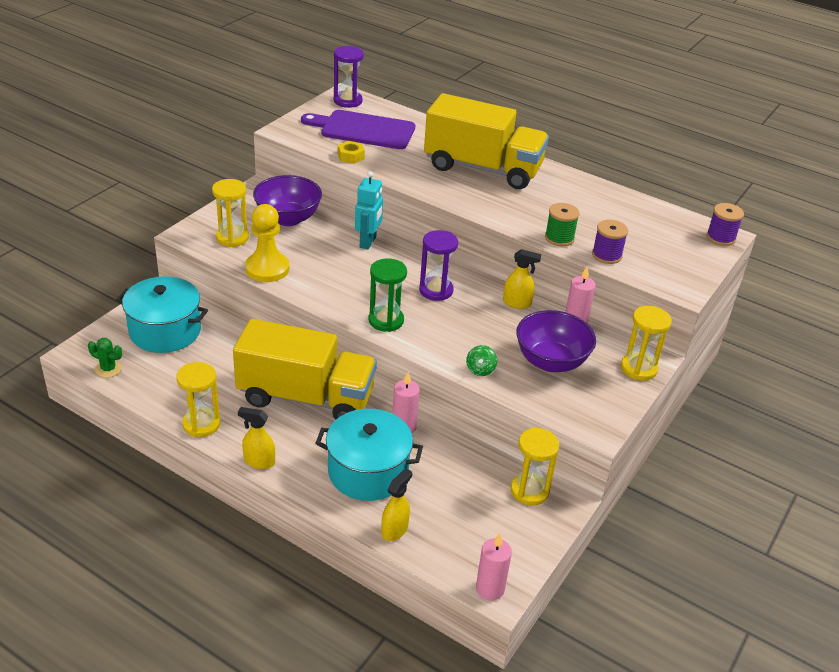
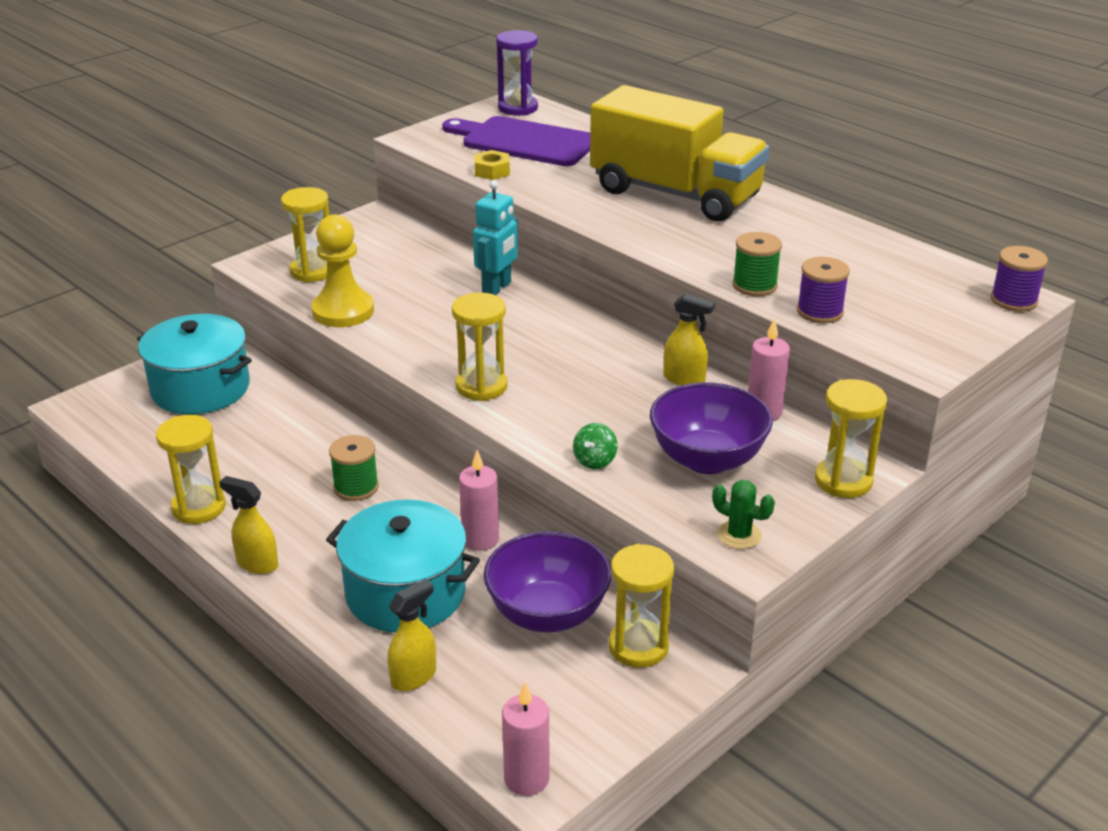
camera: 15 degrees right, 5 degrees down
(108, 369) = (107, 428): green cactus -> green cactus (739, 535)
(288, 218) = (398, 253): purple bowl -> purple bowl (547, 614)
(306, 397) = (356, 487): yellow truck -> green spool
(386, 320) = (481, 386): green hourglass -> yellow hourglass
(436, 290) = (570, 354): purple hourglass -> none

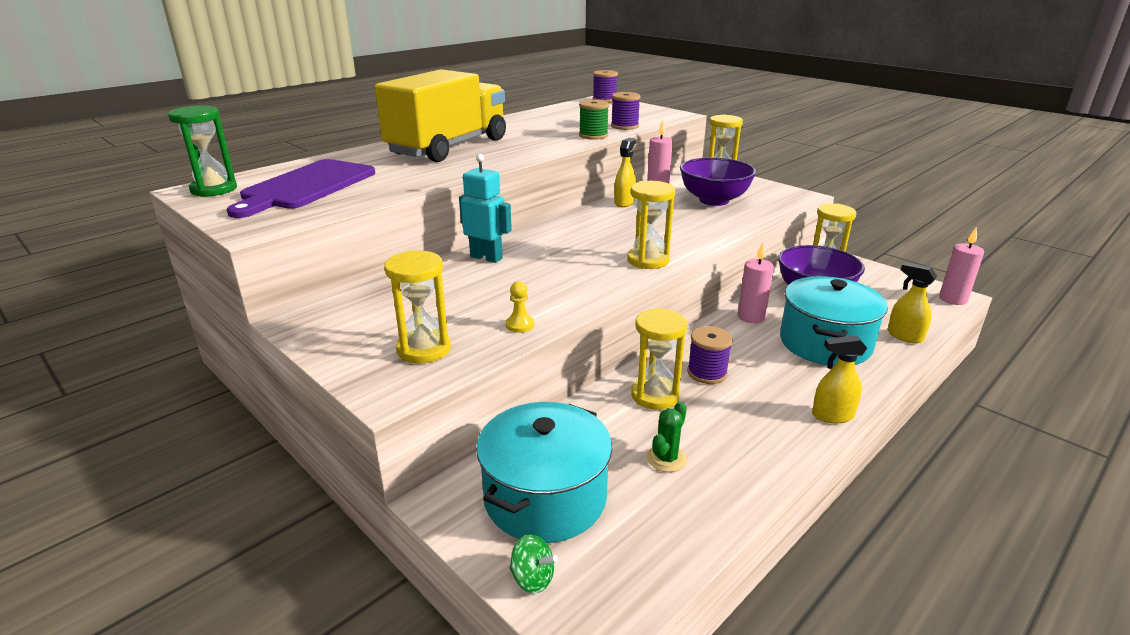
camera: 90 degrees left, 5 degrees down
(199, 508) = (770, 463): yellow hourglass -> yellow hourglass (655, 395)
(257, 563) = (832, 415): yellow spray bottle -> yellow spray bottle turned 60 degrees clockwise
(343, 311) = (520, 325): yellow pawn -> yellow pawn, size x0.44
(356, 487) = (707, 373): green spool -> purple spool
(492, 171) = (369, 197): yellow nut -> none
(518, 108) = (214, 189): purple hourglass -> green hourglass
(595, 461) = (730, 226): green spinning top -> green spinning top (532, 578)
(739, 535) = (782, 196): green cactus -> green cactus (666, 459)

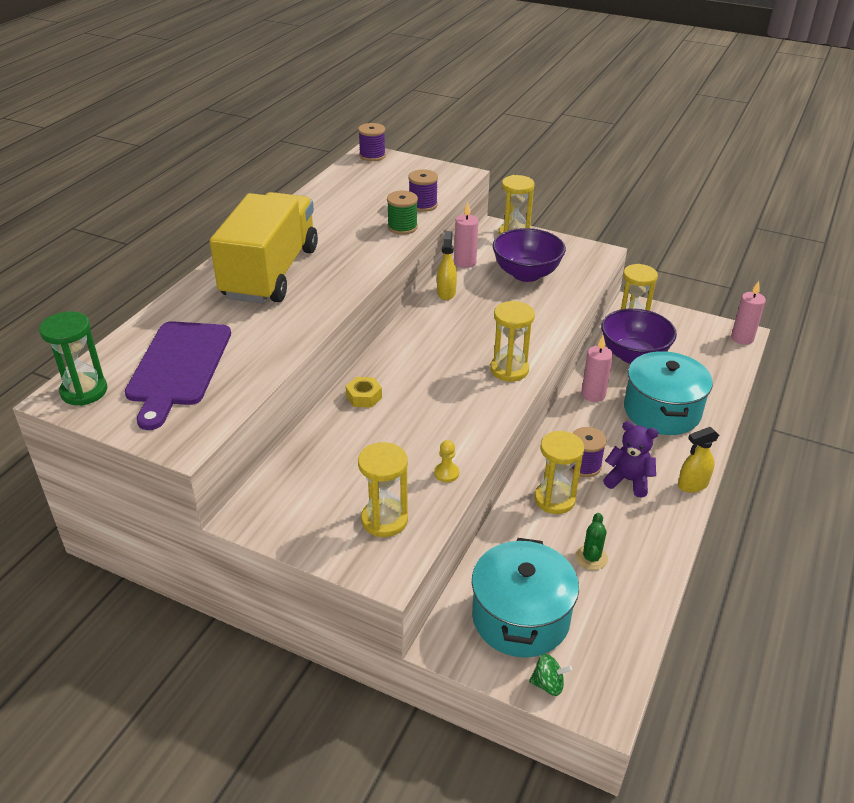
camera: 20 degrees left, 10 degrees up
(486, 257) = (364, 397): turquoise robot -> yellow nut
(752, 396) = (628, 480): none -> purple teddy bear
(904, 336) = (718, 389): yellow spray bottle -> none

